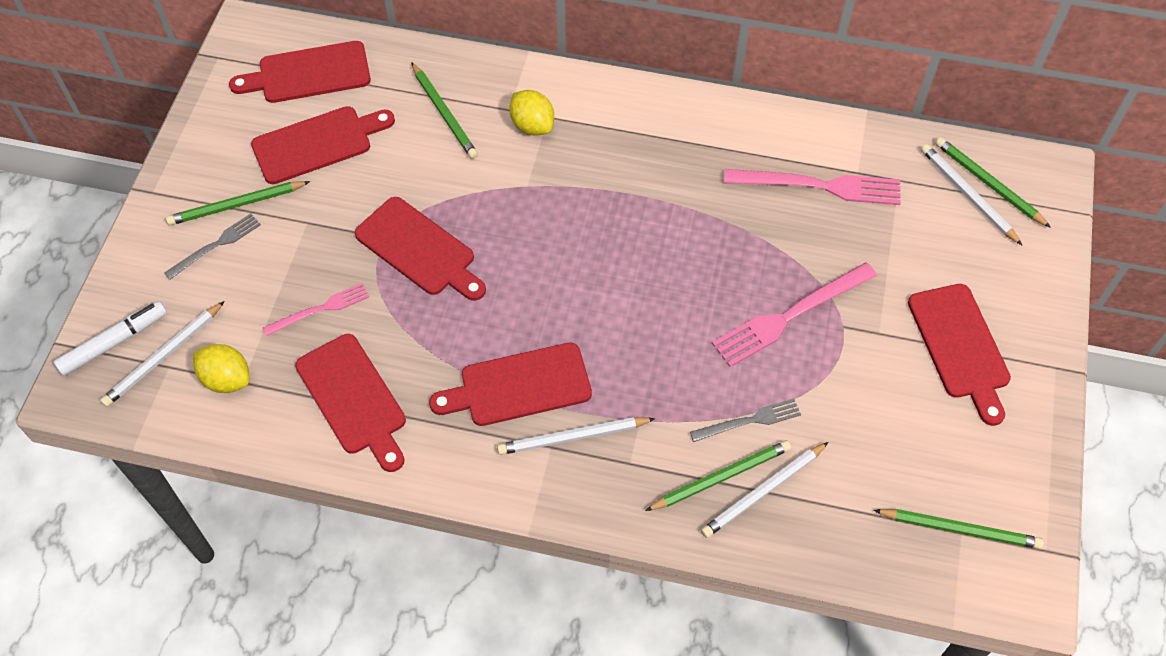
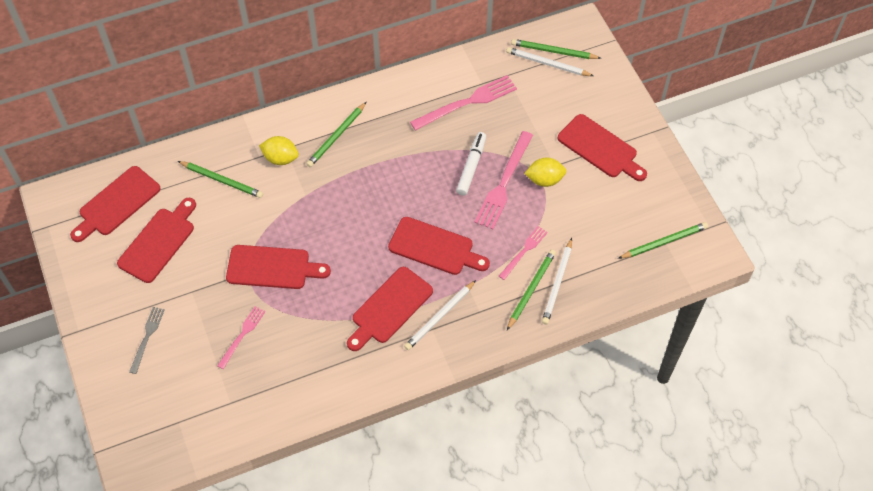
camera: 35 degrees left, 0 degrees up
(114, 342) = (133, 429): white marker -> white marker (471, 166)
(163, 356) = (170, 418): white pencil -> none
(226, 379) = (220, 407): yellow lemon -> yellow lemon (544, 180)
(236, 205) = (139, 307): green pencil -> green pencil (336, 136)
(354, 399) = (303, 371): red cutting board -> red cutting board (435, 247)
(749, 421) = (524, 251): grey fork -> pink fork

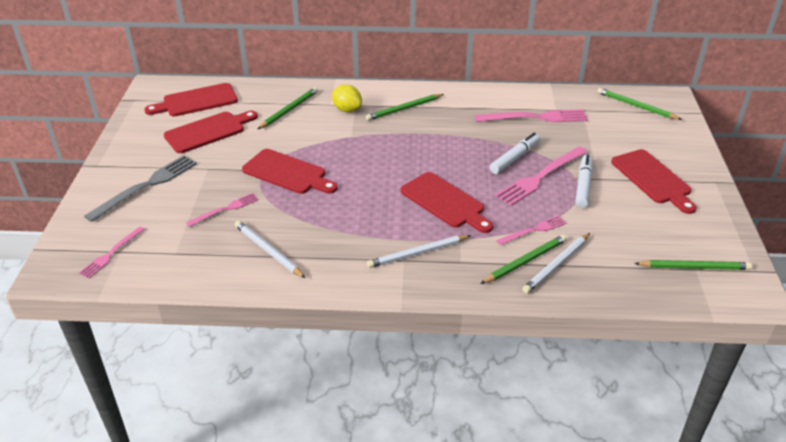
camera: 25 degrees right, 20 degrees down
(147, 337) = (146, 186): grey fork -> grey fork, size x1.72
(172, 427) = (111, 253): none -> pink fork
(222, 180) = (289, 110): green pencil -> green pencil turned 105 degrees counterclockwise
(389, 308) = (373, 232): red cutting board -> none
(544, 180) = (583, 185): yellow lemon -> white marker
(547, 64) = (626, 112): white pencil -> white pencil (268, 251)

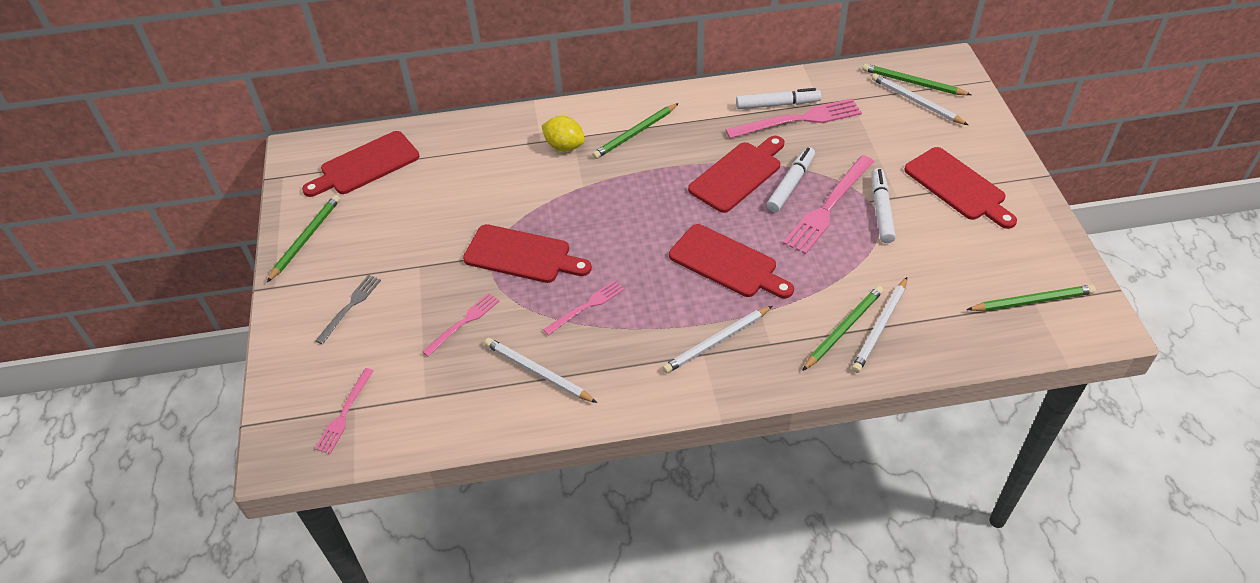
camera: 10 degrees left, 10 degrees up
(146, 186) = (350, 307): grey fork -> grey fork, size x0.58
(208, 131) = (398, 210): red cutting board -> red cutting board (738, 175)
(289, 110) = (491, 159): green pencil -> green pencil (306, 238)
(522, 106) = (777, 104): none -> white marker
(533, 230) = (841, 284): pink fork -> pink fork (586, 306)
(635, 118) = (916, 101): none -> white pencil

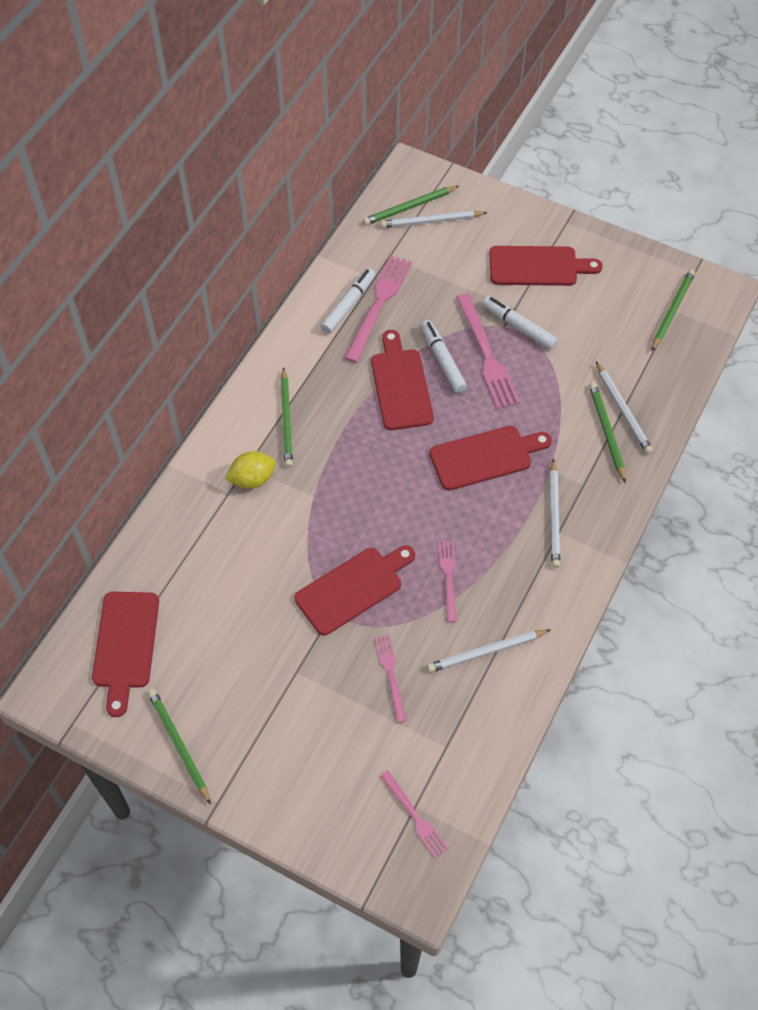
camera: 55 degrees left, 10 degrees up
(350, 307) = (297, 751): grey fork -> none

